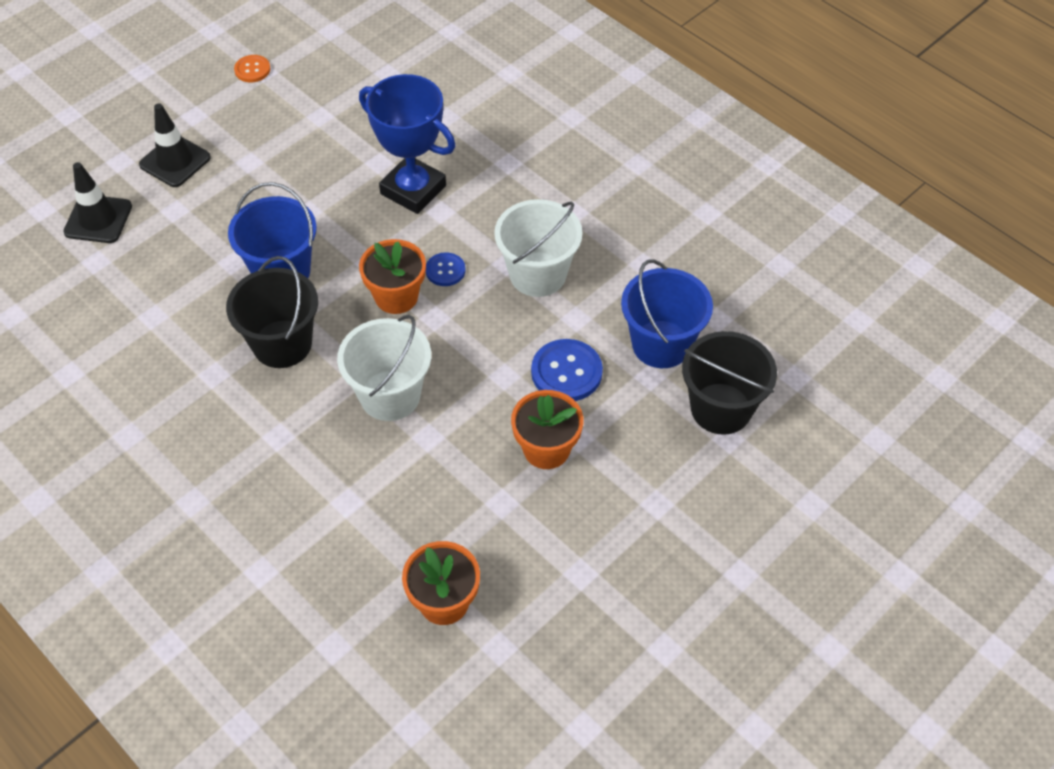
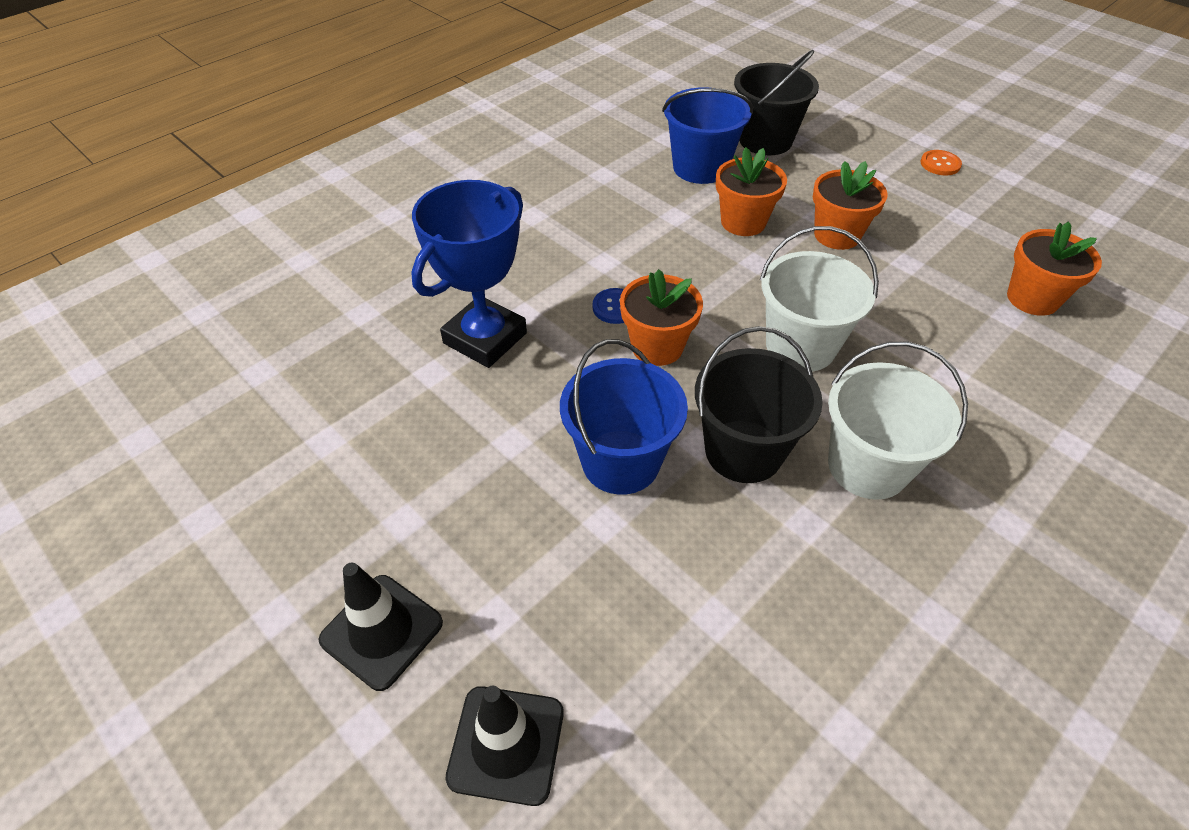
camera: 90 degrees left, 5 degrees down
(252, 70) = (190, 537): orange button -> orange button (940, 164)
(537, 274) = (619, 240): white bucket -> white bucket (867, 466)
(566, 372) = (743, 222): blue button -> orange flower pot

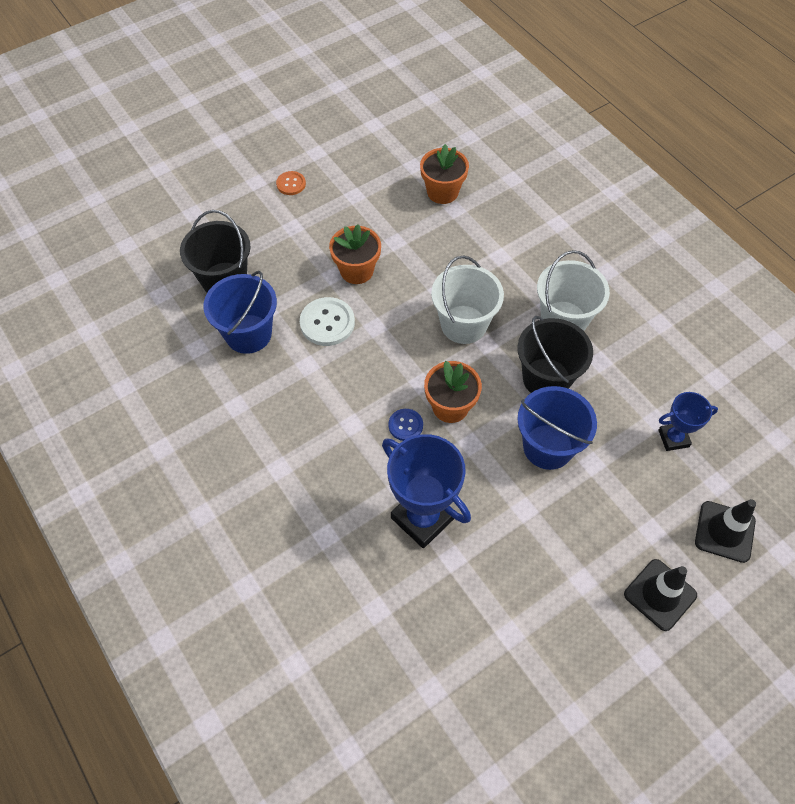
camera: 80 degrees left, 10 degrees up
(684, 648) = (673, 438): none -> blue trophy
(743, 222) = (327, 323): orange flower pot -> white button

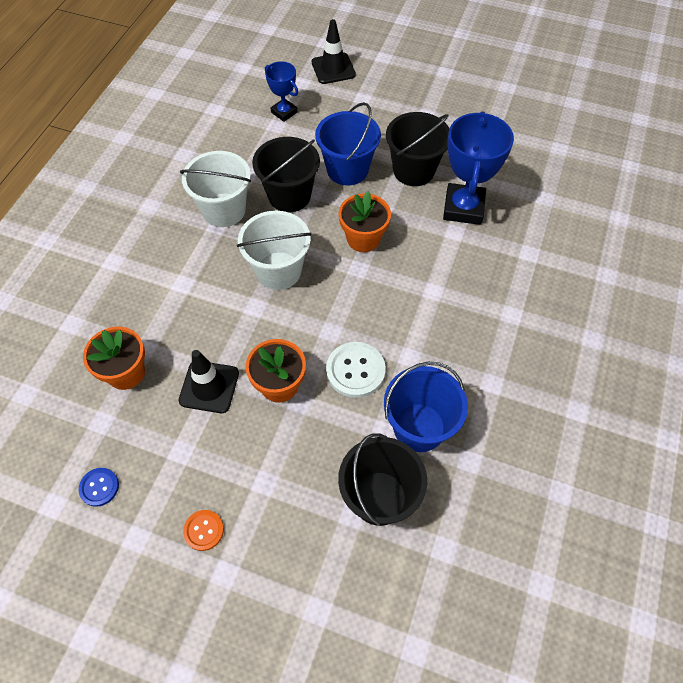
camera: 125 degrees left, 0 degrees up
(405, 425) = (403, 257): blue button -> blue button (99, 487)
(505, 507) = (413, 170): none -> black bucket
(660, 594) = (401, 80): black traffic cone -> black traffic cone (209, 387)

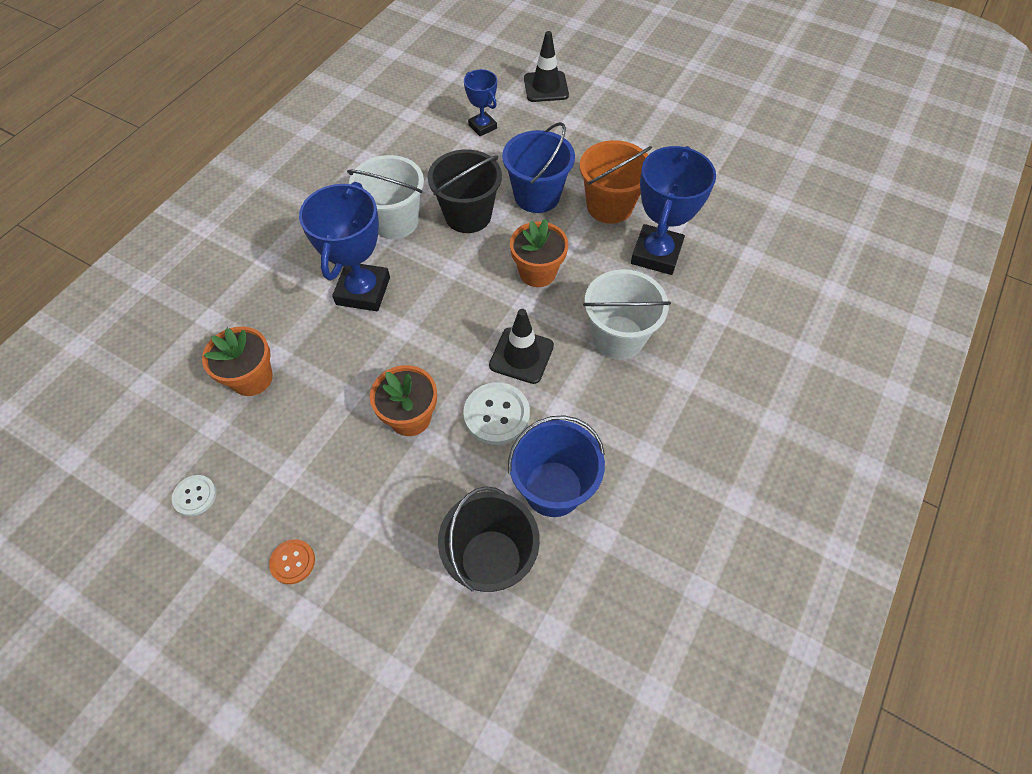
camera: 10 degrees right, 0 degrees up
(99, 487) = (195, 496): blue button -> white button
(209, 387) = (335, 407): black traffic cone -> black traffic cone (521, 355)
(210, 278) = (363, 291): none -> blue trophy
(278, 271) = (438, 294): white bucket -> white bucket (618, 337)
(413, 170) = (609, 206): black bucket -> orange bucket

